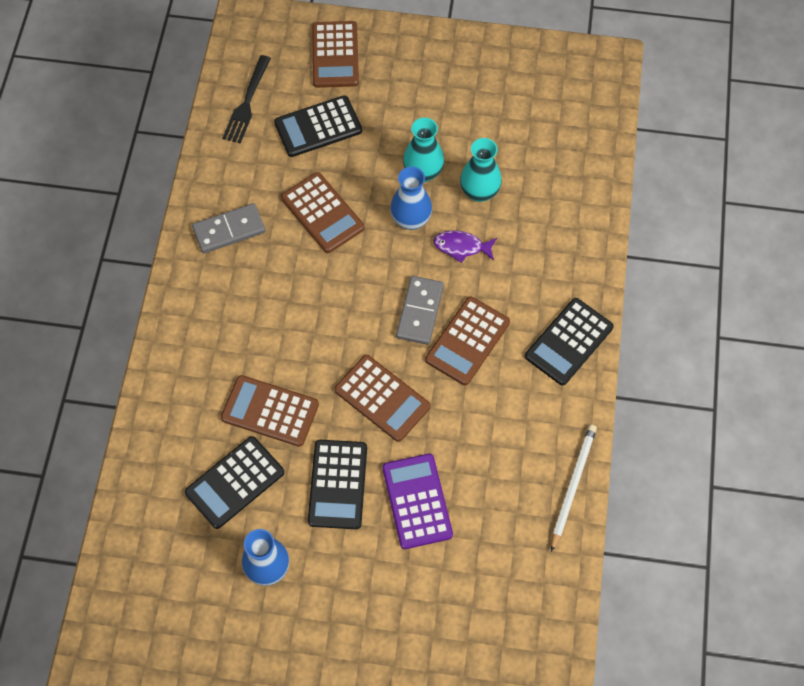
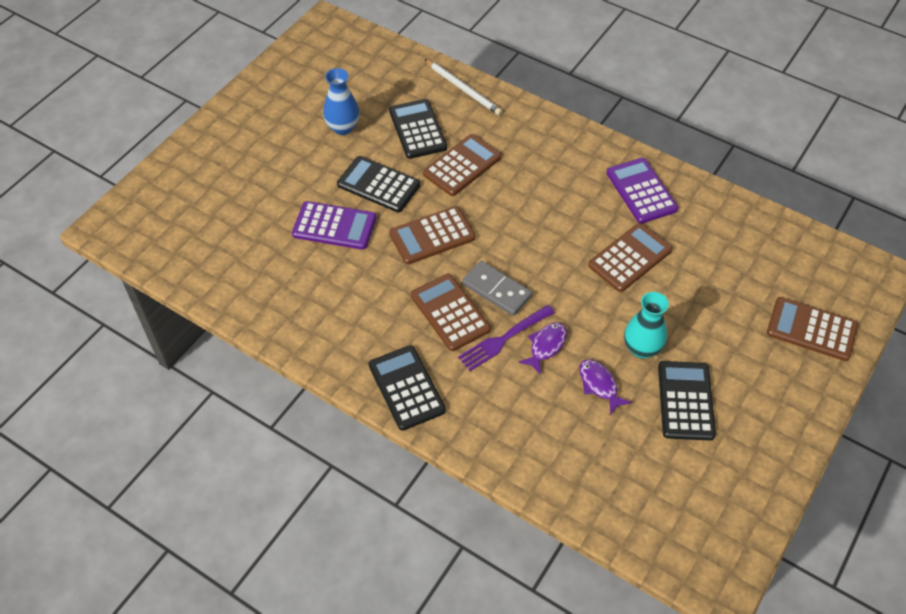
camera: 115 degrees right, 10 degrees down
(229, 230) = (641, 191): grey domino -> purple calculator
(247, 103) = (775, 244): black fork -> none
(318, 127) = (727, 286): black calculator -> black calculator (685, 401)
(322, 213) = (630, 258): brown calculator -> brown calculator turned 150 degrees clockwise
(411, 220) = (593, 319): blue vase -> none
(472, 284) = (504, 339): none -> purple fork
(479, 192) = (599, 385): turquoise vase -> purple fish
(572, 485) = (279, 331): white pencil -> white pencil (463, 89)

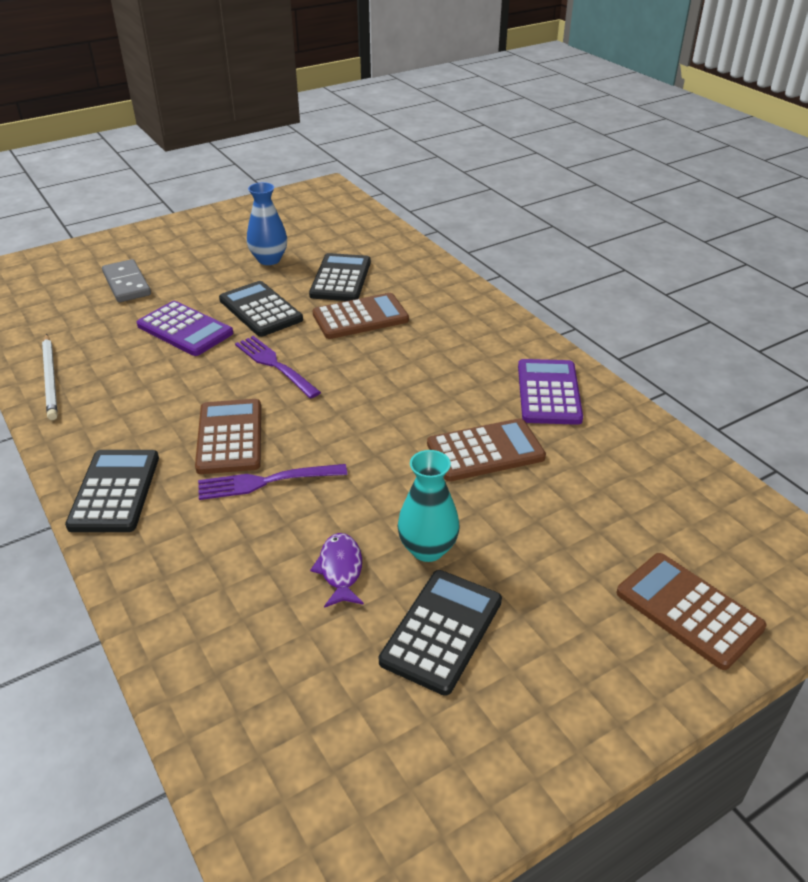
camera: 25 degrees right, 15 degrees down
(432, 236) = (275, 365): brown calculator -> purple fork
(463, 89) = (416, 260): white pencil -> white pencil (51, 379)
(496, 290) = (300, 433): grey domino -> grey domino (126, 284)
(546, 346) = (309, 505): purple fish -> none

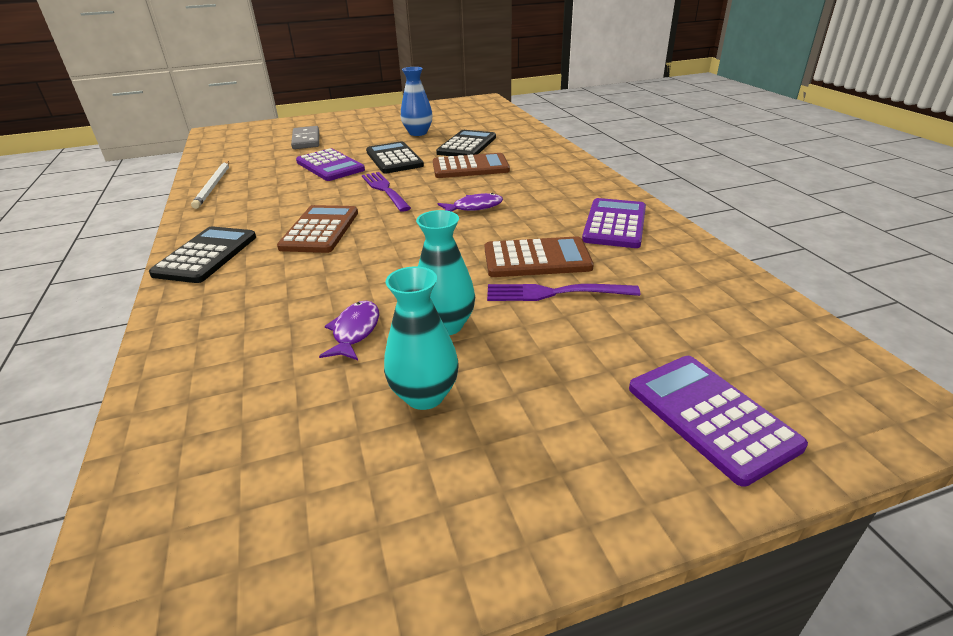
camera: 15 degrees right, 5 degrees down
(266, 482) = (330, 261): purple fork -> purple fork (555, 293)
(391, 383) = (474, 207): none -> purple fish
(441, 631) = (424, 395): black calculator -> turquoise vase
(688, 610) = (710, 416): brown calculator -> purple calculator

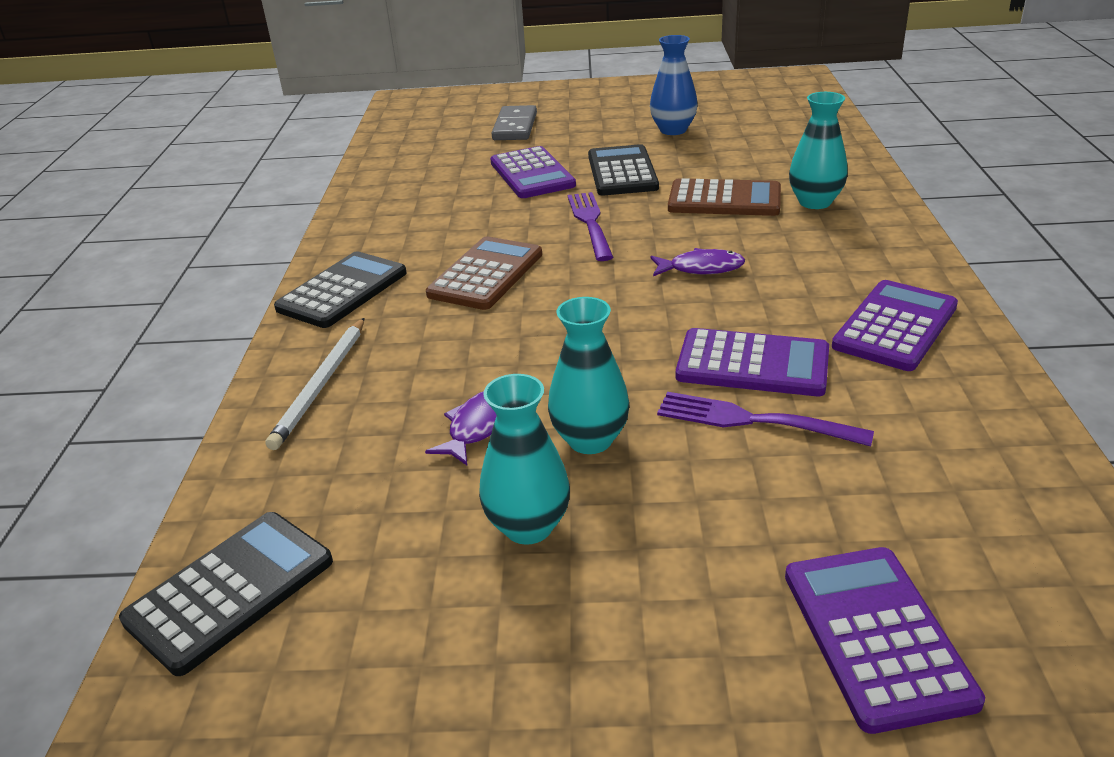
camera: 20 degrees right, 0 degrees up
(213, 186) = (378, 188): white pencil -> white pencil (321, 385)
(467, 145) = (735, 160): black calculator -> black calculator (230, 591)
(528, 163) = (815, 202): none -> turquoise vase
(537, 259) = (752, 364): brown calculator -> purple calculator

